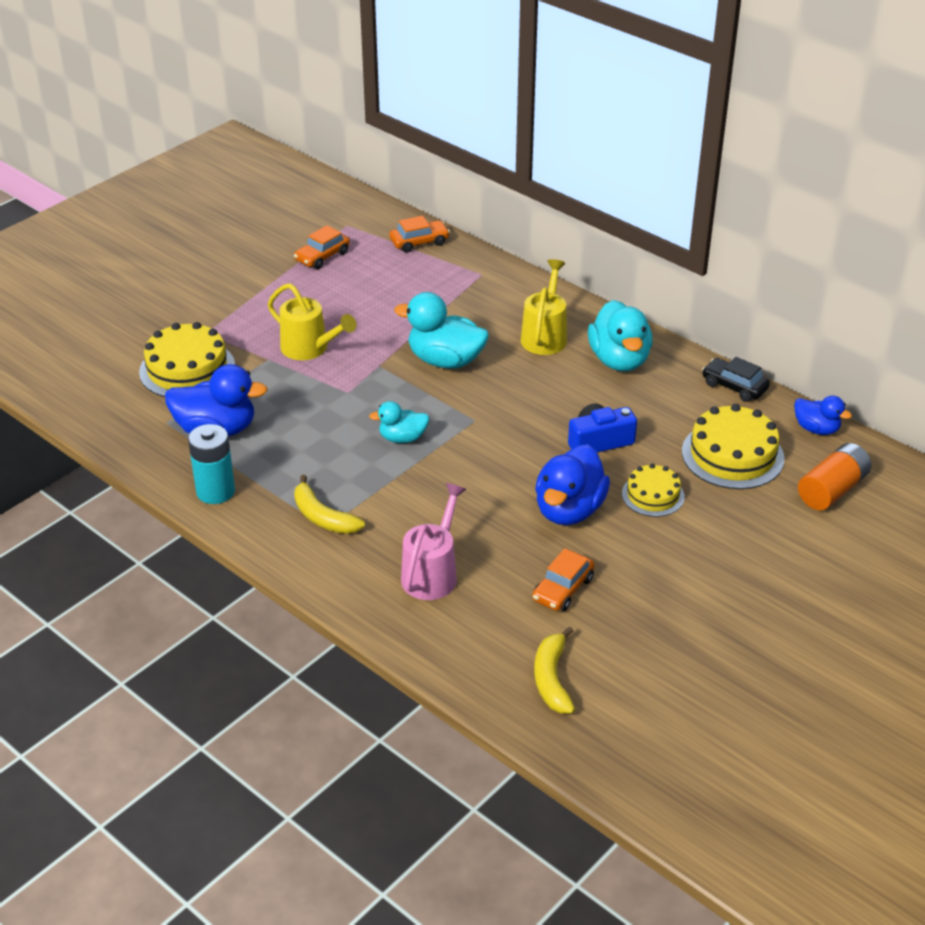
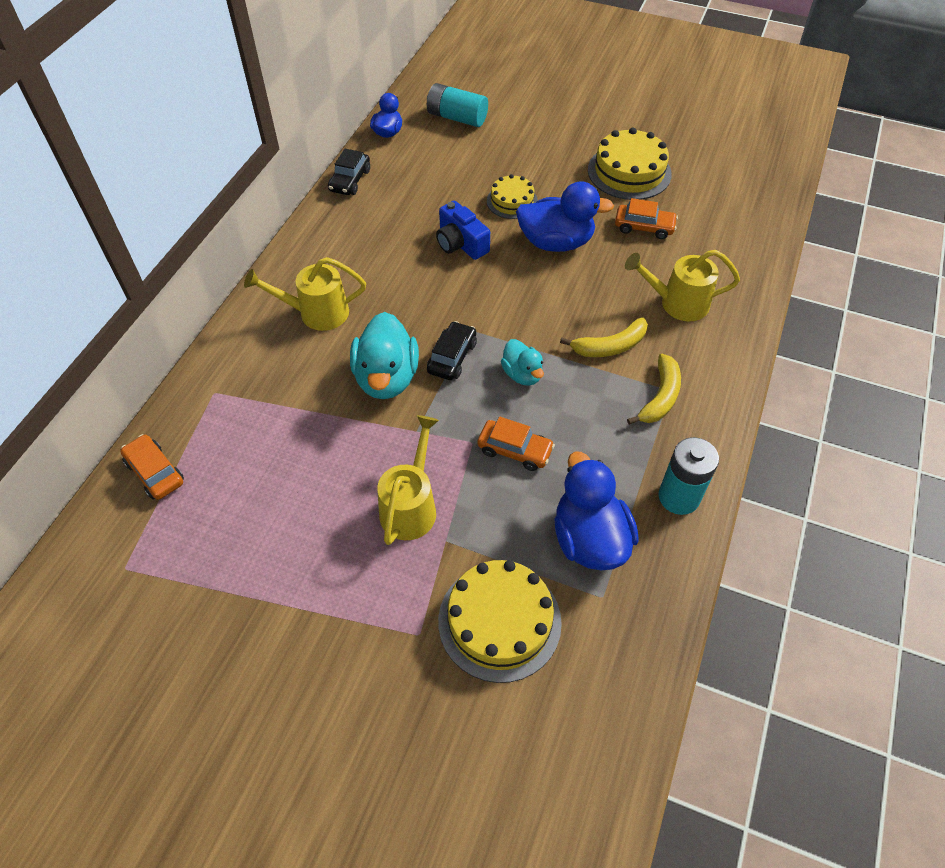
camera: 110 degrees left, 15 degrees up
(322, 256) = (209, 568): orange car -> orange car (515, 450)
(432, 573) = (676, 303): pink watering can -> yellow watering can
(447, 401) = (452, 357): none -> black car
(552, 678) = (731, 214): yellow banana -> yellow banana (609, 346)
(619, 360) = (338, 254): turquoise duck -> none
(732, 455) = (441, 168): yellow cake -> yellow cake (629, 172)
(832, 490) = (457, 117): orange battery -> turquoise battery

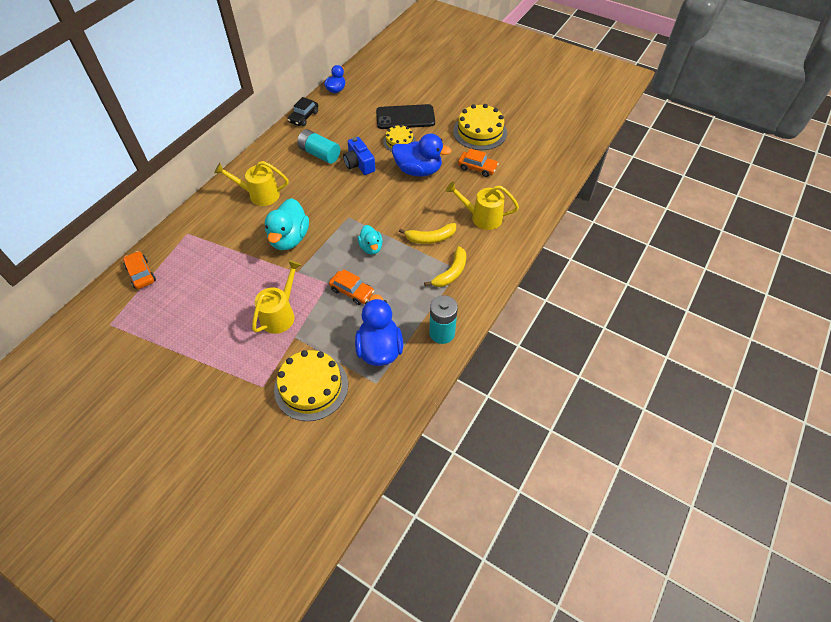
camera: 10 degrees right, 0 degrees up
(452, 357) = (332, 231): black car -> none
(457, 117) = (382, 85): turquoise battery -> turquoise battery (319, 154)
(509, 163) = (405, 117): none -> black phone

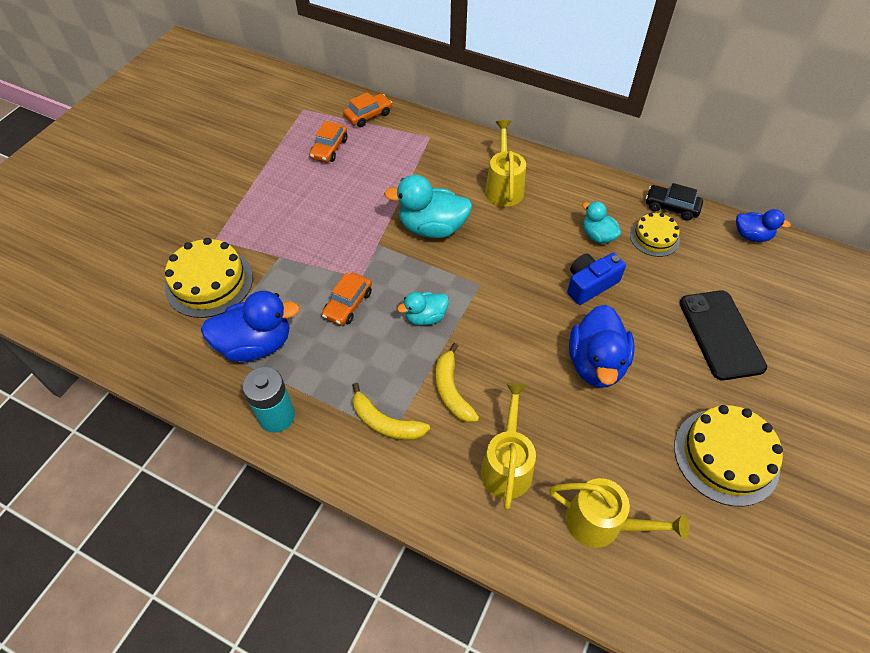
camera: 85 degrees right, 0 degrees up
(280, 314) = (313, 238): yellow watering can -> yellow watering can (602, 523)
(319, 154) = (597, 236): turquoise battery -> turquoise duck
(399, 141) = (657, 331): yellow cake -> yellow cake (654, 237)
(477, 168) = (626, 454): orange car -> orange car (329, 148)

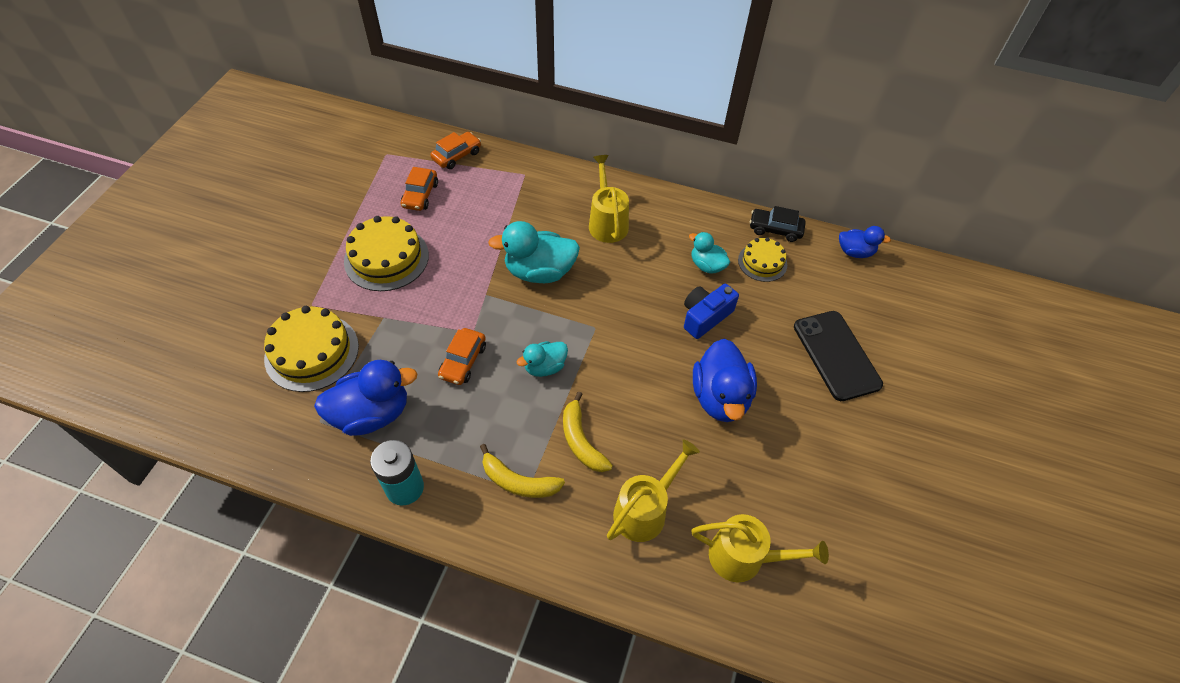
camera: 10 degrees left, 0 degrees up
(507, 464) = (645, 509): yellow watering can -> yellow watering can turned 45 degrees clockwise
(726, 456) = (854, 476): yellow cake -> yellow cake (386, 258)

